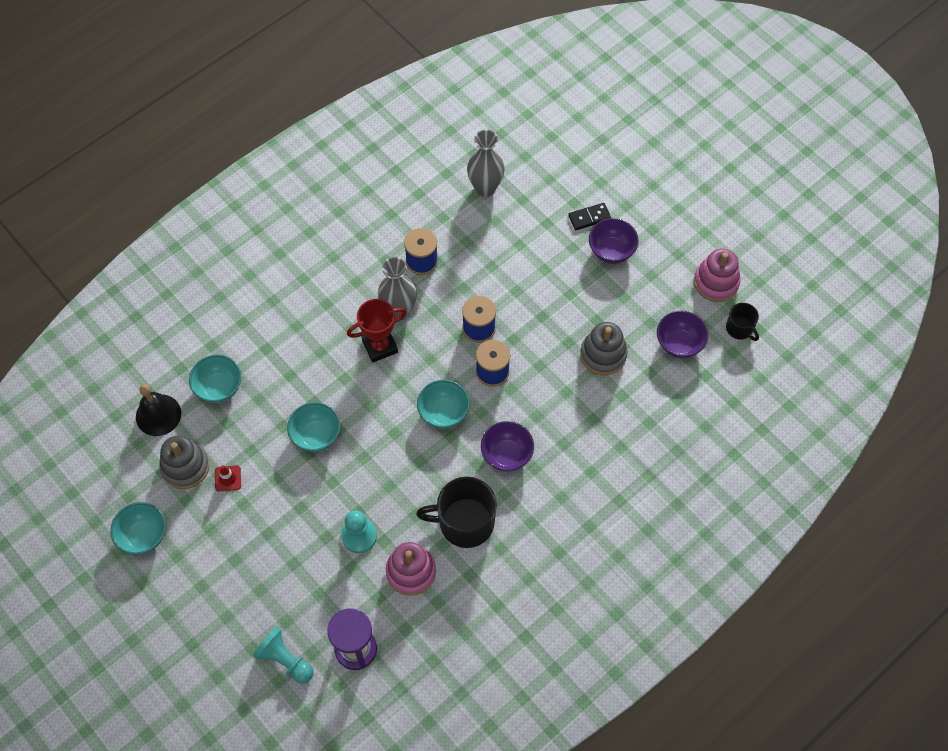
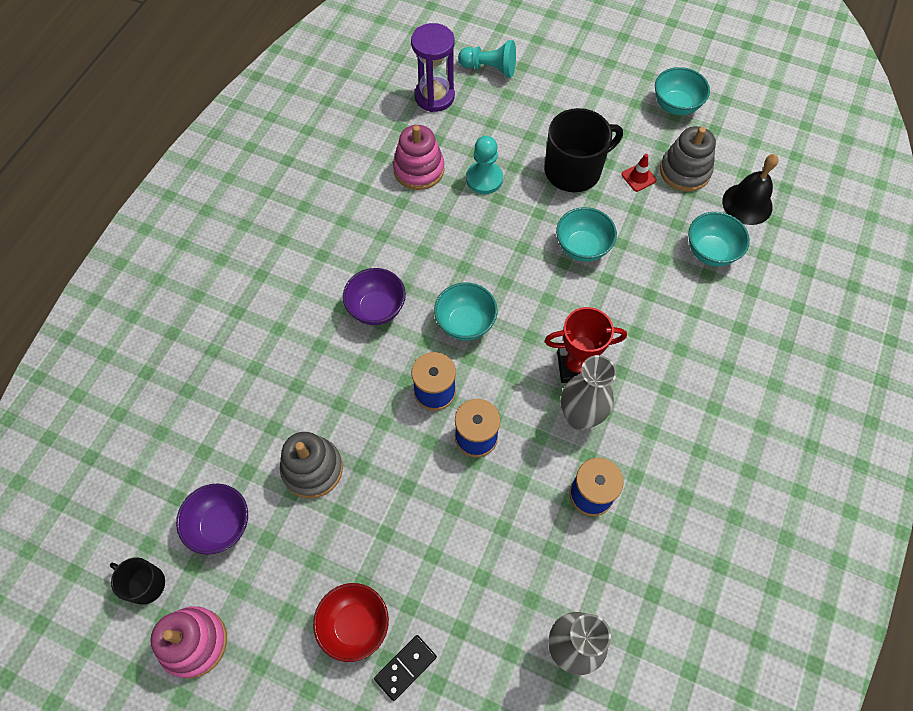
camera: 155 degrees right, 0 degrees up
(380, 346) = (576, 366): red trophy -> red trophy turned 45 degrees clockwise
(465, 522) = (389, 229): black mug -> black mug (574, 170)
(611, 251) = (355, 625): purple bowl -> red bowl

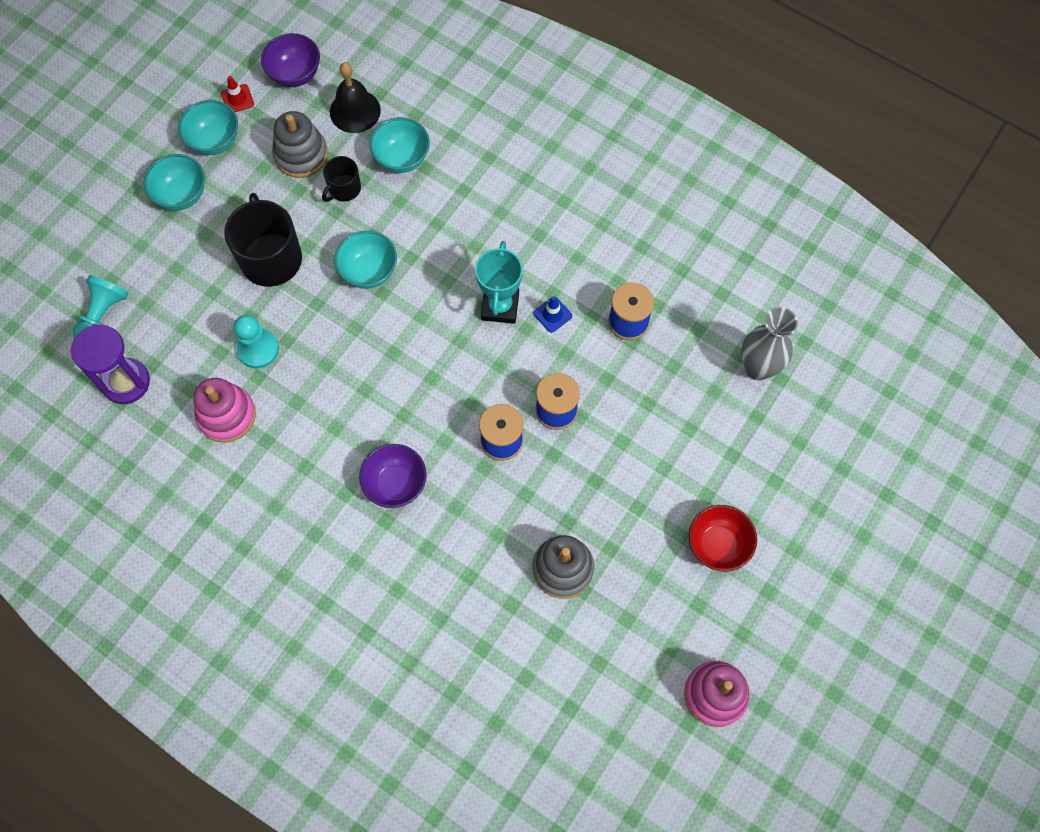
camera: 80 degrees left, 5 degrees up
(145, 584) = (654, 741): black mug -> black mug (344, 189)
(221, 525) = (606, 663): purple bowl -> purple bowl (295, 74)
(405, 668) = (759, 505): black domino -> none
(465, 323) = (432, 399): turquoise bowl -> turquoise bowl (182, 195)
(576, 366) = (500, 306): red trophy -> turquoise trophy
(580, 417) = (552, 314): grey vase -> blue traffic cone
(638, 177) = (297, 199): red traffic cone -> red traffic cone (237, 99)

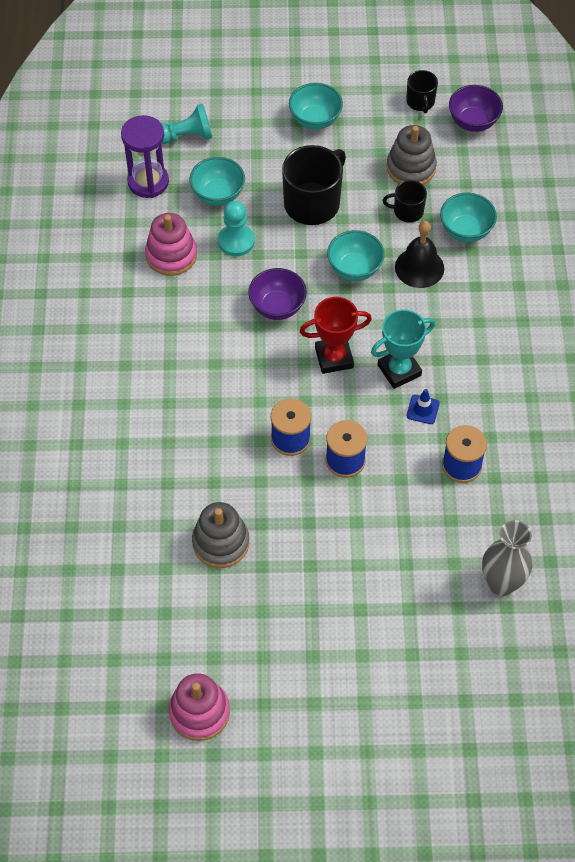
camera: 55 degrees right, 10 degrees down
(214, 141) = (374, 110): turquoise bowl -> turquoise bowl (218, 194)
(237, 99) = (420, 102): red traffic cone -> black mug
(355, 111) = (477, 177): black bell -> black bell (419, 267)
(395, 484) = (201, 391): purple bowl -> purple bowl (277, 307)
(447, 350) = (334, 358): none -> red trophy
(717, 545) = (324, 642): red bowl -> none

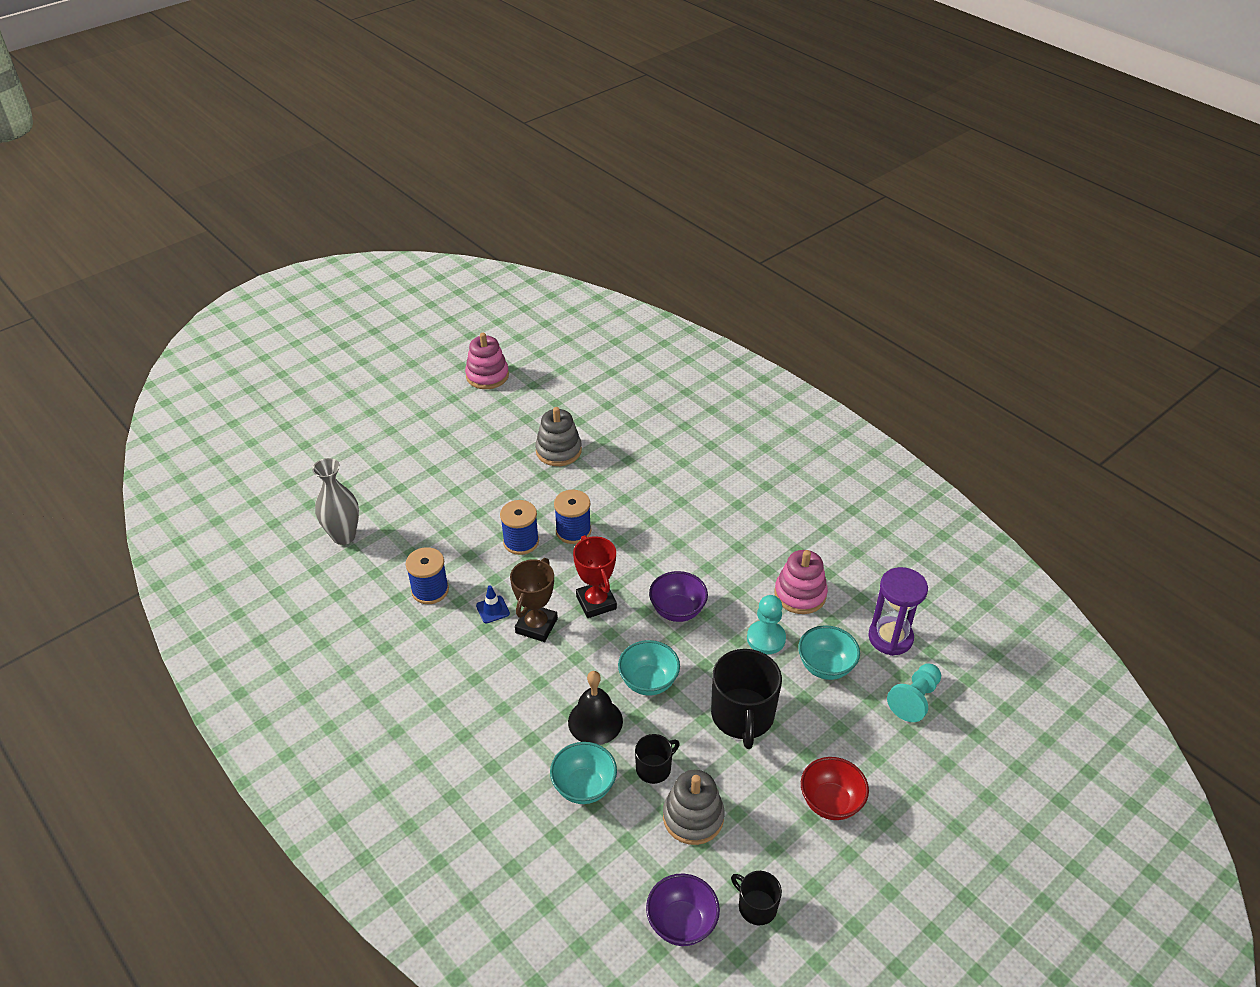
camera: 140 degrees right, 15 degrees down
(315, 120) = (830, 802): turquoise bowl -> red bowl
(334, 358) = (596, 602): red trophy -> red trophy turned 60 degrees counterclockwise
(399, 370) = (536, 626): turquoise trophy -> brown trophy

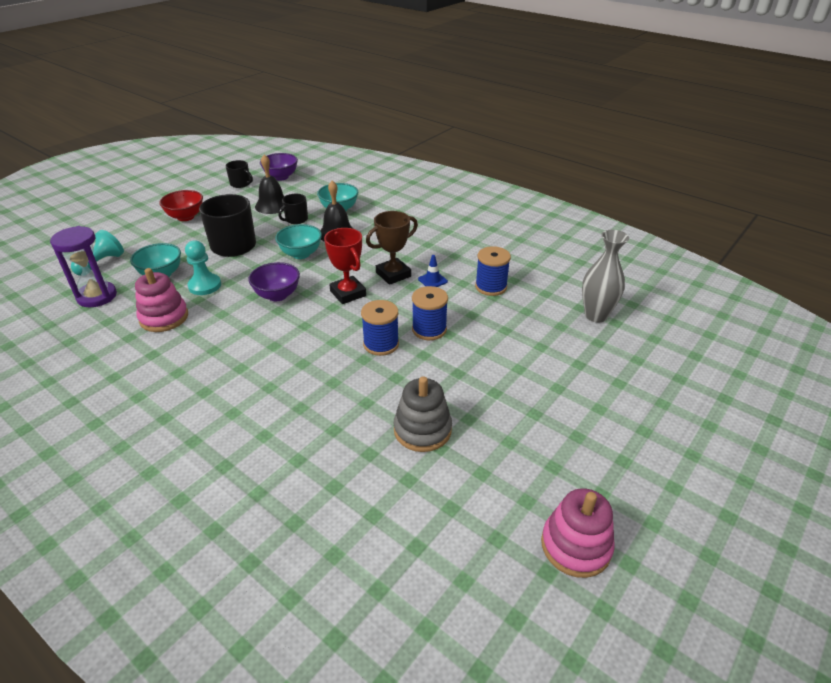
camera: 170 degrees right, 5 degrees down
(536, 626) = (393, 274): brown trophy -> brown trophy turned 45 degrees clockwise
(693, 817) = (272, 205): grey stacking toy -> black bell

